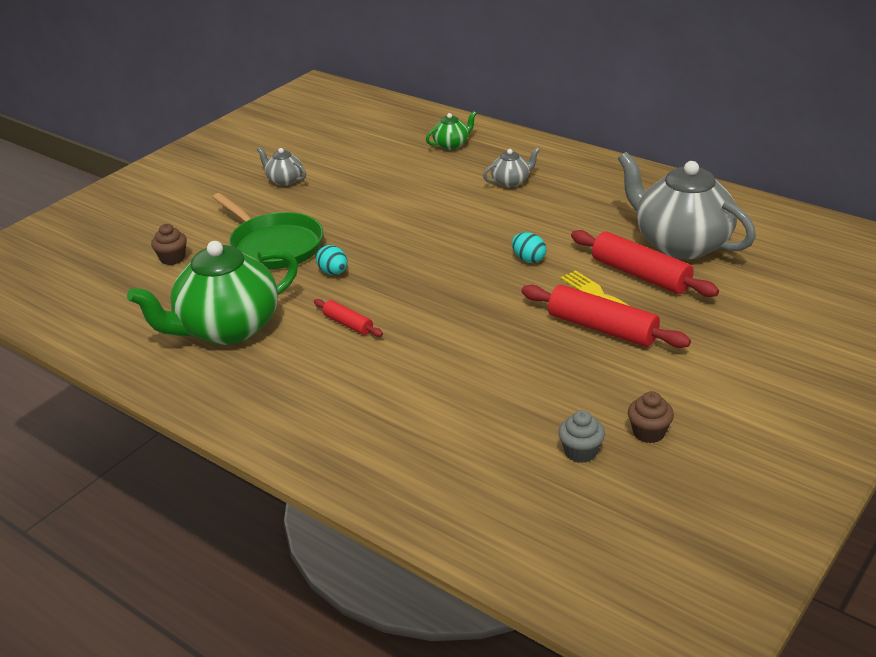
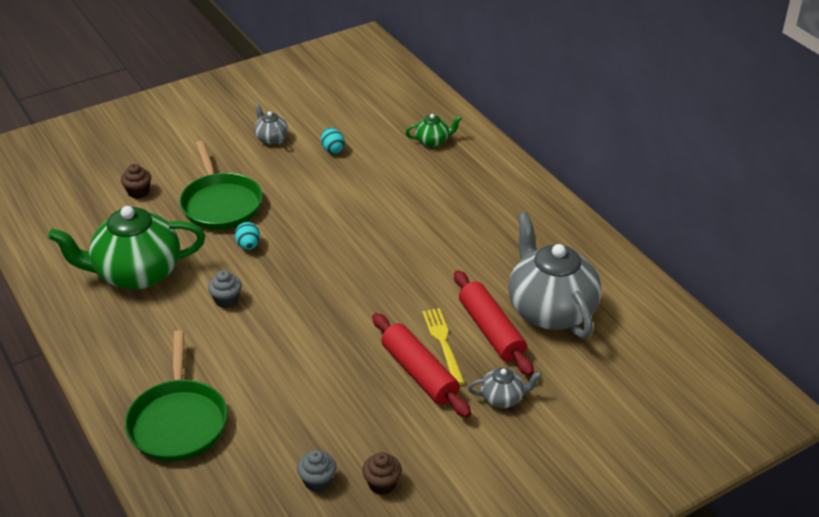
camera: 20 degrees right, 5 degrees up
(348, 324) = (226, 300): red rolling pin -> grey cupcake
(383, 446) = (178, 421): none -> green pan
(511, 182) = (454, 197): grey teapot -> grey teapot (503, 398)
(528, 259) = (410, 283): turquoise egg -> turquoise egg (332, 149)

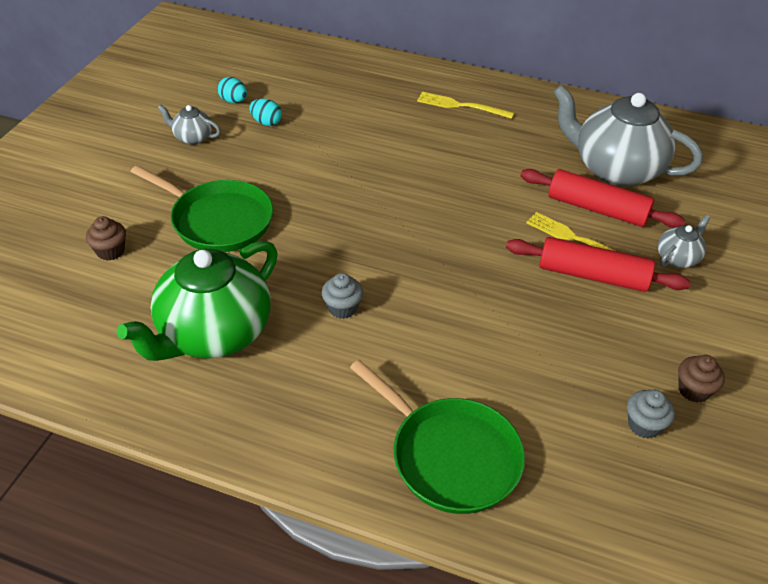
camera: 40 degrees left, 5 degrees up
(248, 246) = (297, 246): turquoise egg -> turquoise egg (233, 101)
(433, 141) = (347, 79): green teapot -> none
(493, 202) = (461, 106): none -> yellow fork

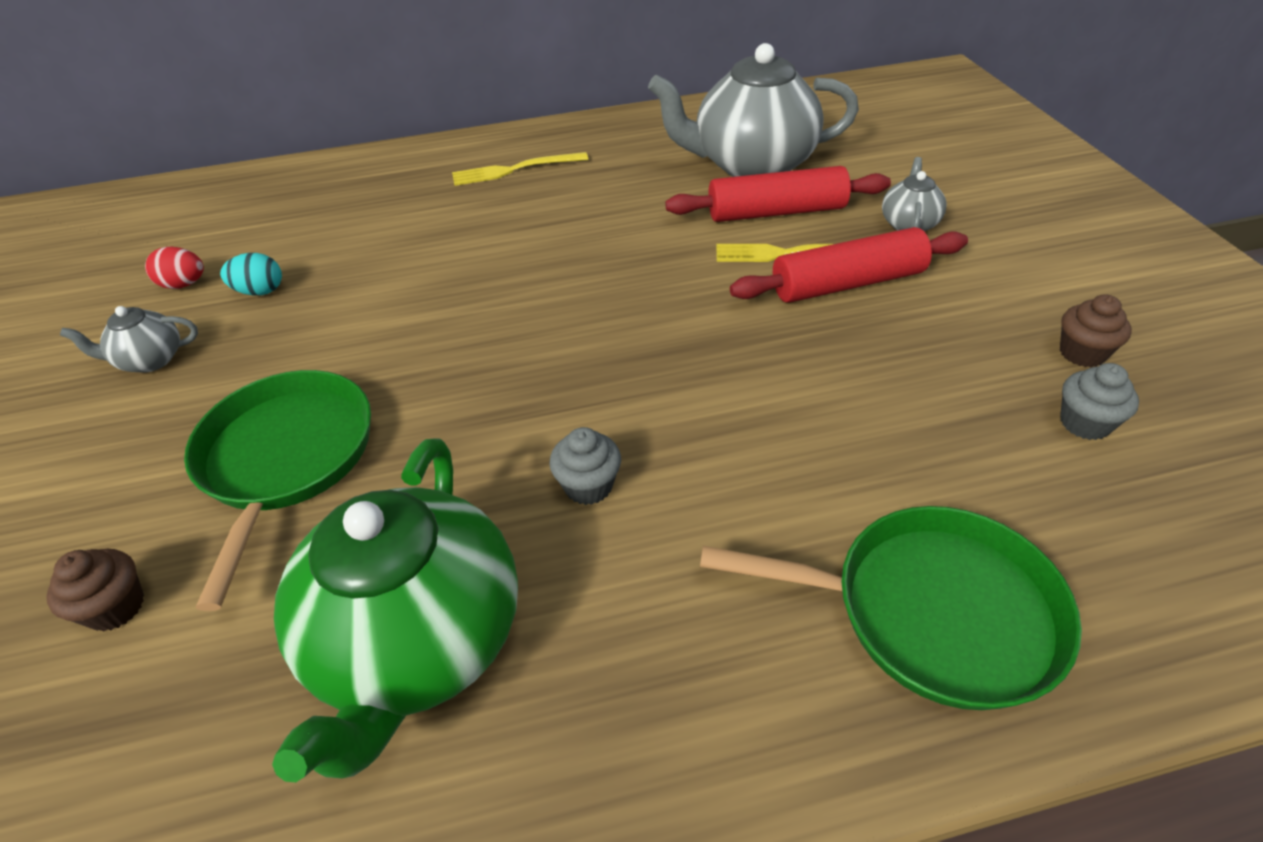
camera: 30 degrees left, 0 degrees up
(218, 220) = (286, 458): green pan -> green pan turned 90 degrees counterclockwise
(233, 101) = (184, 285): turquoise egg -> red egg

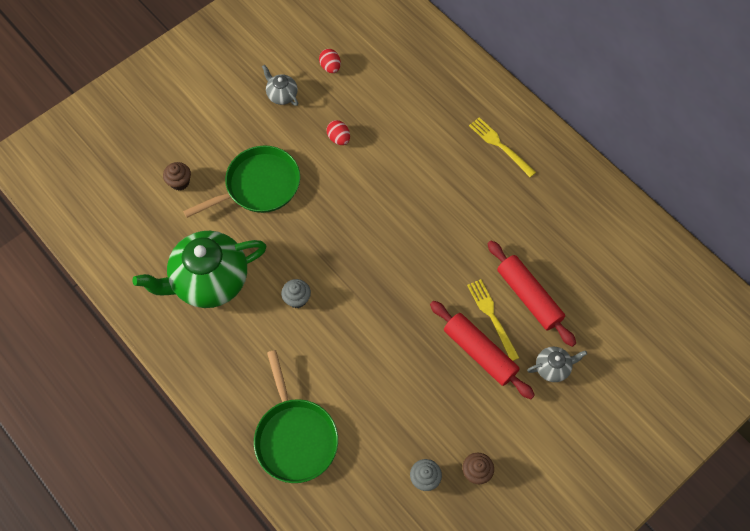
camera: 60 degrees right, 20 degrees up
(260, 291) = (342, 101): turquoise egg -> none
(320, 316) = (339, 138): none -> red egg
(751, 165) = (573, 265): grey teapot -> none

